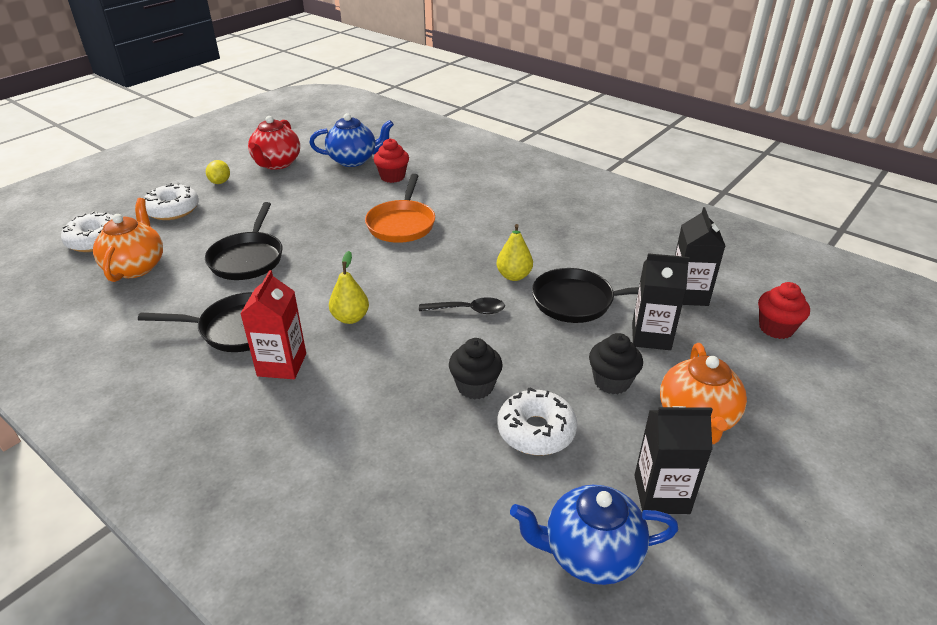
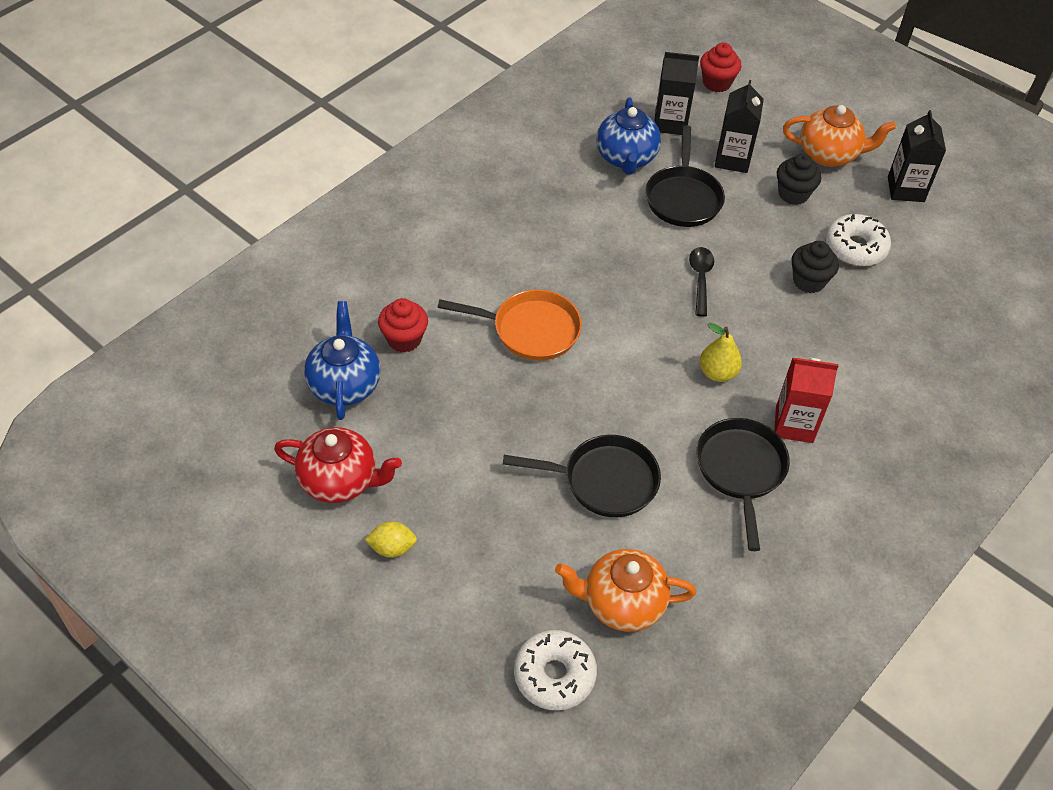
camera: 90 degrees left, 15 degrees up
(172, 210) = (474, 594): white donut -> none
(514, 276) = (641, 239): yellow pear -> none
(590, 554) = (962, 234): blue teapot -> blue teapot (626, 158)

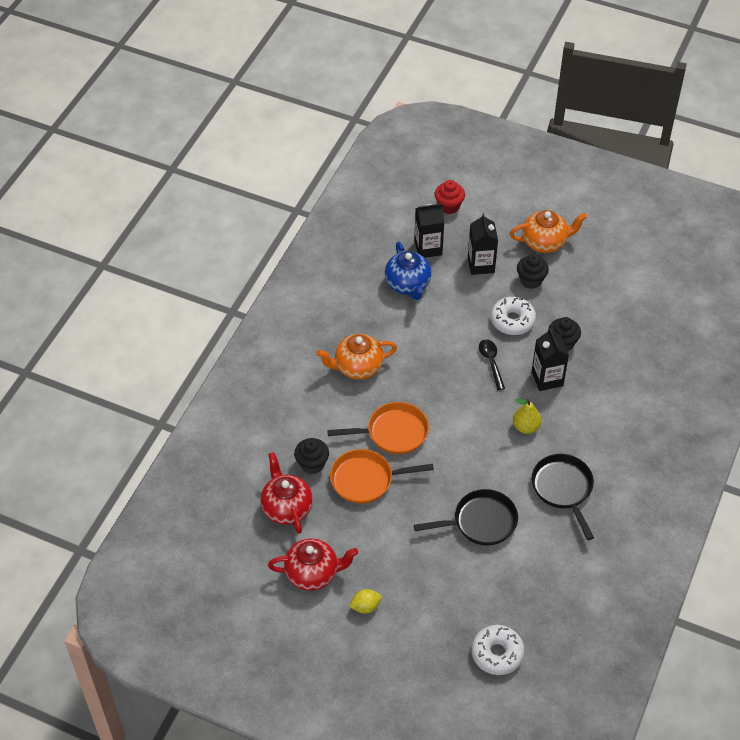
camera: 15 degrees left, 0 degrees up
(344, 384) = (286, 508): blue teapot -> red teapot
(404, 339) = (312, 464): red cupcake -> black cupcake
(468, 379) = (366, 479): none -> orange pan
(622, 604) = (521, 597): orange teapot -> orange teapot (357, 367)
(683, 197) = (458, 304): black pan -> none
(794, 424) = (586, 448): red carton -> none
(855, 247) = (585, 309): white donut -> white donut (512, 320)
(905, 189) = (604, 255): black carton -> black carton (547, 378)

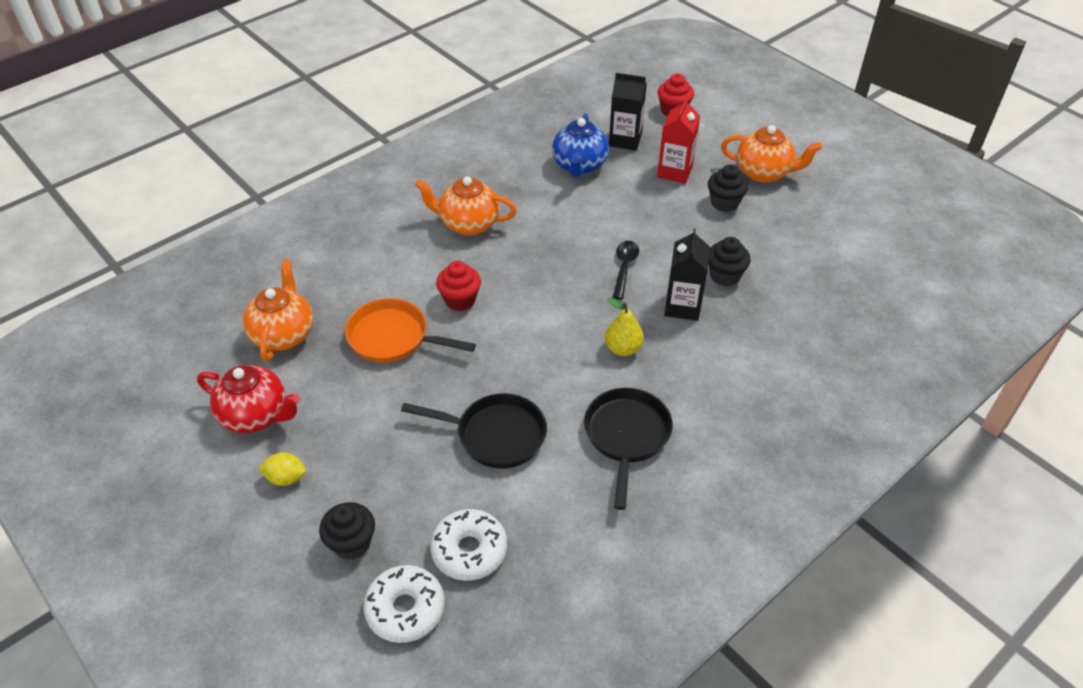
camera: 25 degrees right, 5 degrees down
(286, 508) = (283, 334): red teapot -> orange teapot
(312, 464) = (346, 300): black cupcake -> black cupcake (352, 543)
(393, 432) = (460, 300): orange pan -> red cupcake
(481, 265) = (675, 171): black carton -> red carton
(512, 320) = (677, 234): white donut -> white donut (469, 550)

